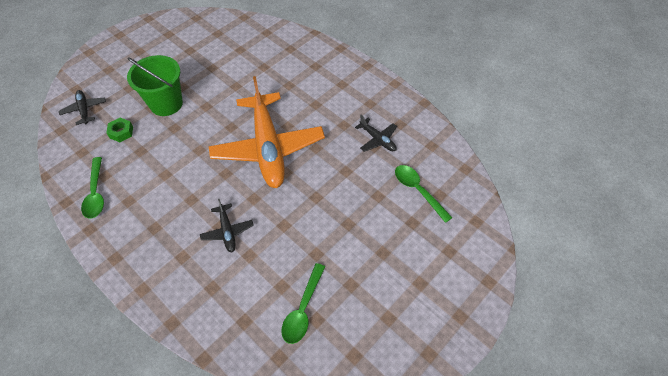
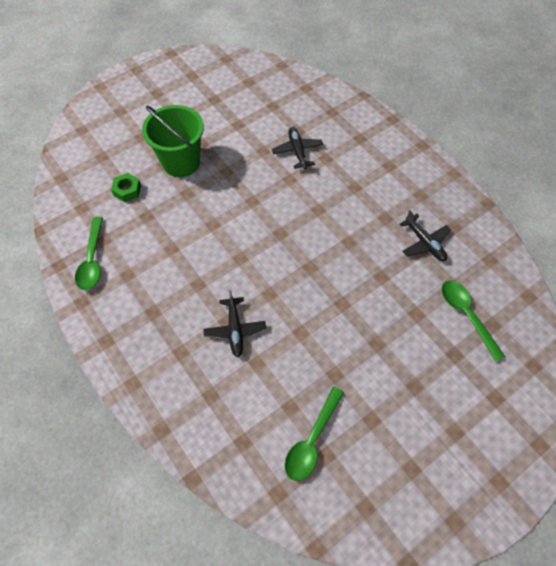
camera: 10 degrees right, 5 degrees up
(84, 110) = (89, 157): black plane -> black plane (297, 151)
(268, 148) = (292, 234): orange plane -> none

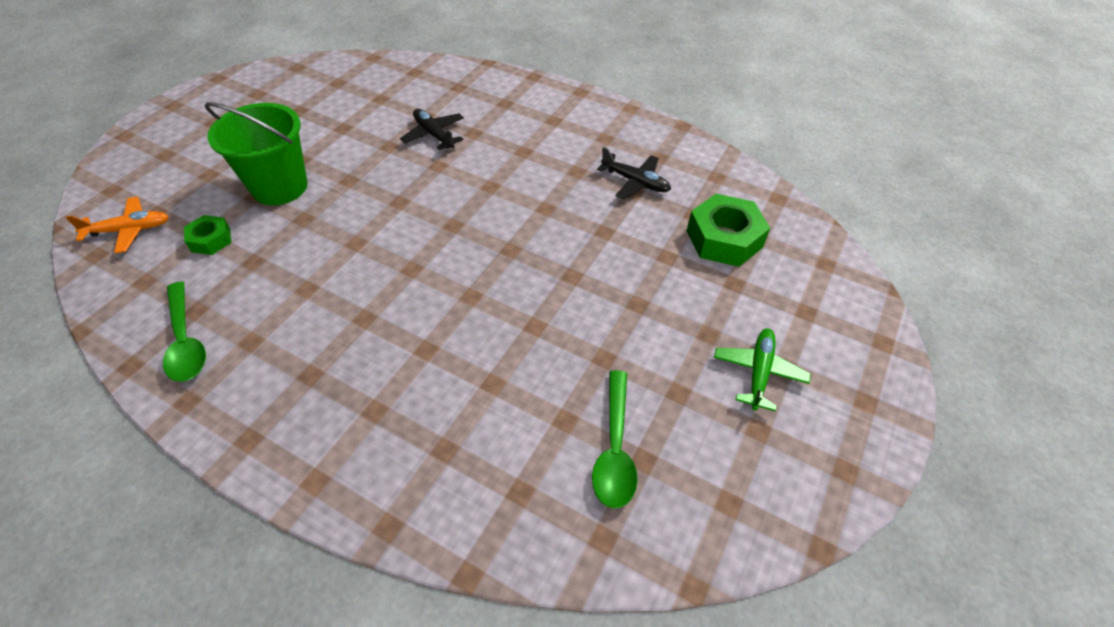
camera: 25 degrees left, 10 degrees down
(83, 166) = (129, 230): none -> orange plane
(235, 330) = (443, 354): black plane -> none
(434, 428) = (758, 372): none -> green plane
(466, 315) = (724, 239): green spoon -> green nut

